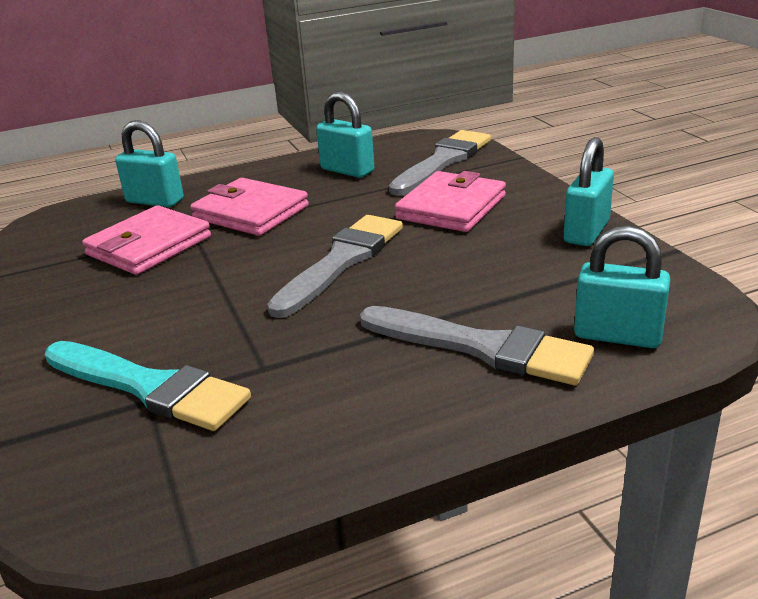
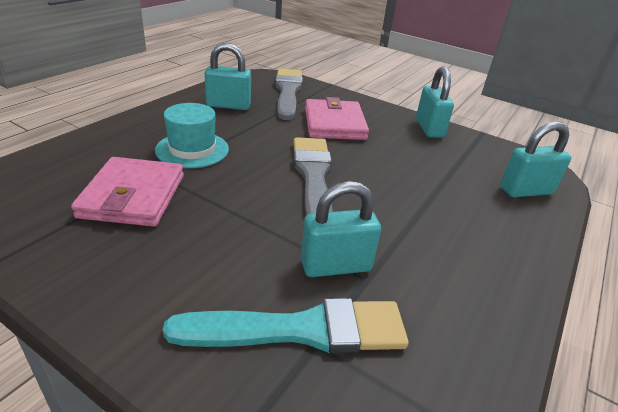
camera: 40 degrees left, 5 degrees up
(155, 201) = (86, 153): turquoise padlock -> turquoise padlock (335, 266)
(251, 212) = (192, 149): pink wallet -> turquoise hat
(482, 347) = (475, 218): grey brush -> none

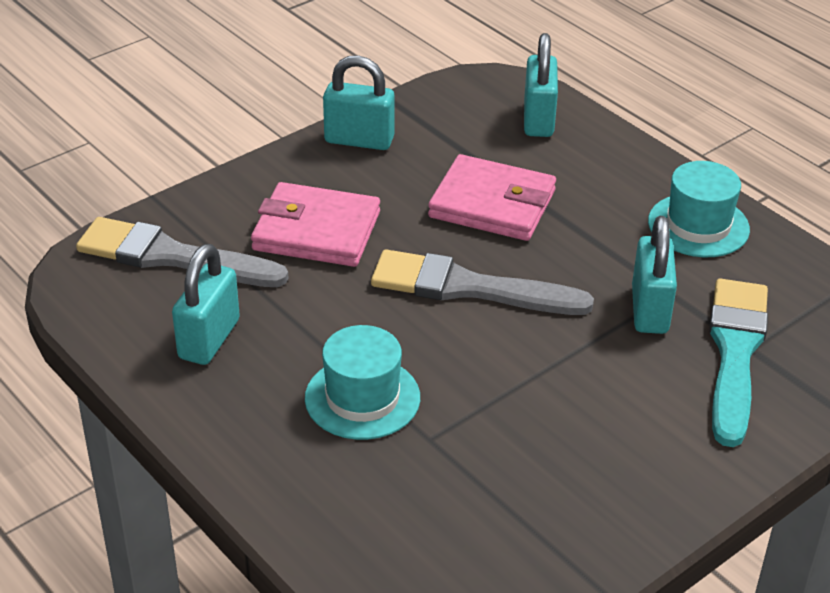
camera: 70 degrees left, 5 degrees up
(133, 196) = (481, 466): pink wallet -> pink wallet (492, 204)
(475, 290) = (698, 225): none -> turquoise hat

